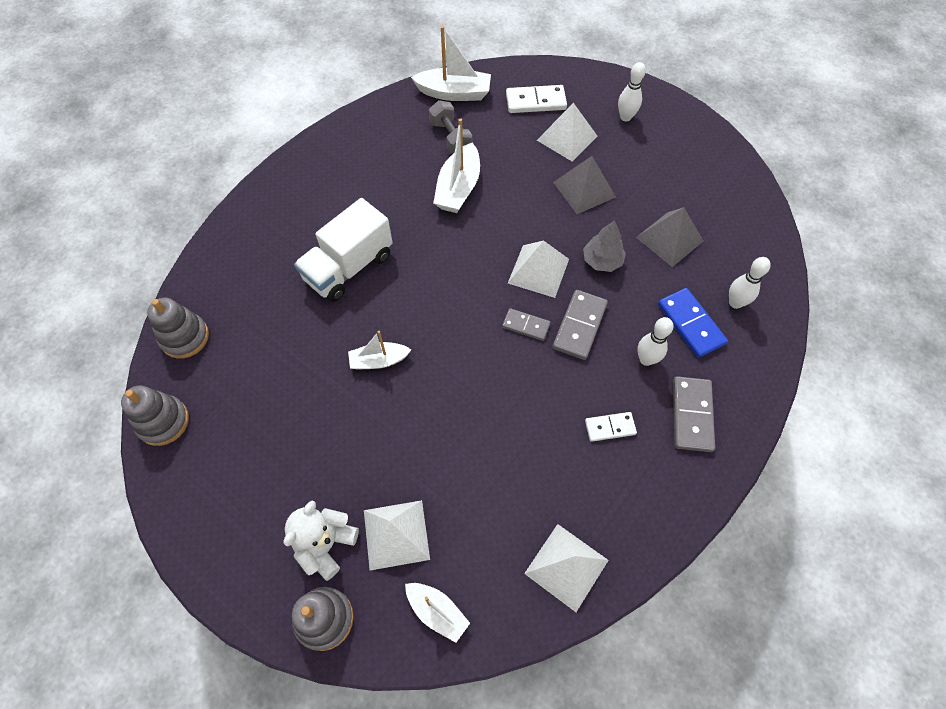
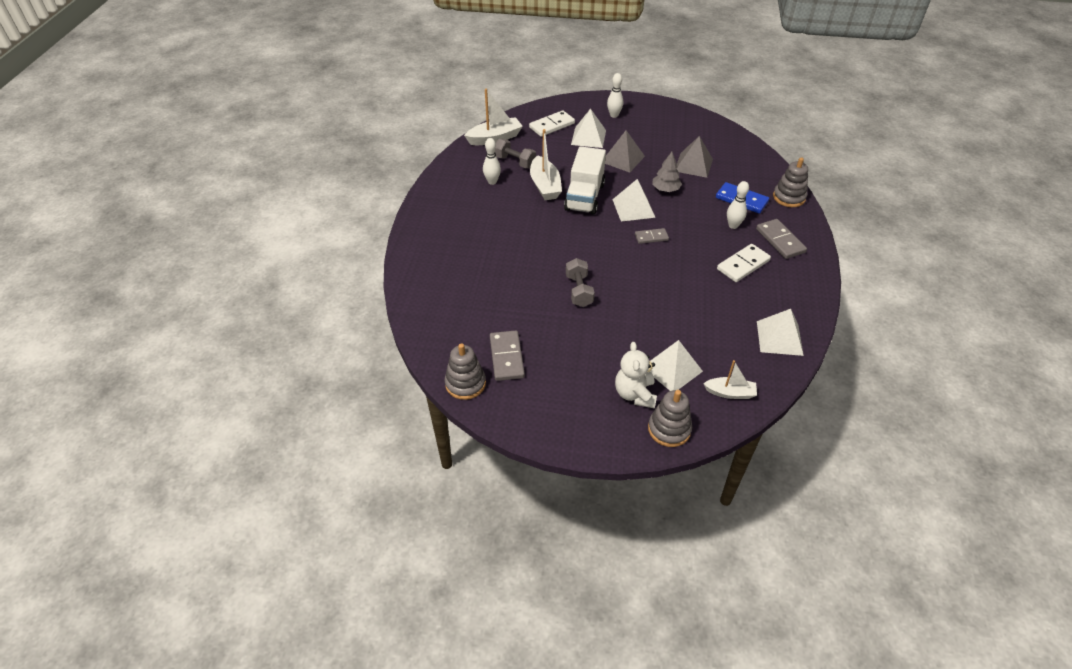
camera: 30 degrees left, 15 degrees down
(185, 337) = (435, 333): grey stacking toy -> grey stacking toy (789, 197)
(349, 267) = (513, 252): white truck -> white truck (584, 197)
(379, 360) = (579, 291): white boat -> grey dumbbell
(579, 326) = (682, 225): grey domino -> grey domino (506, 357)
(610, 427) = (743, 265): white domino -> white domino, size x1.60
(735, 303) = (755, 181): white bowling pin -> white bowling pin (492, 182)

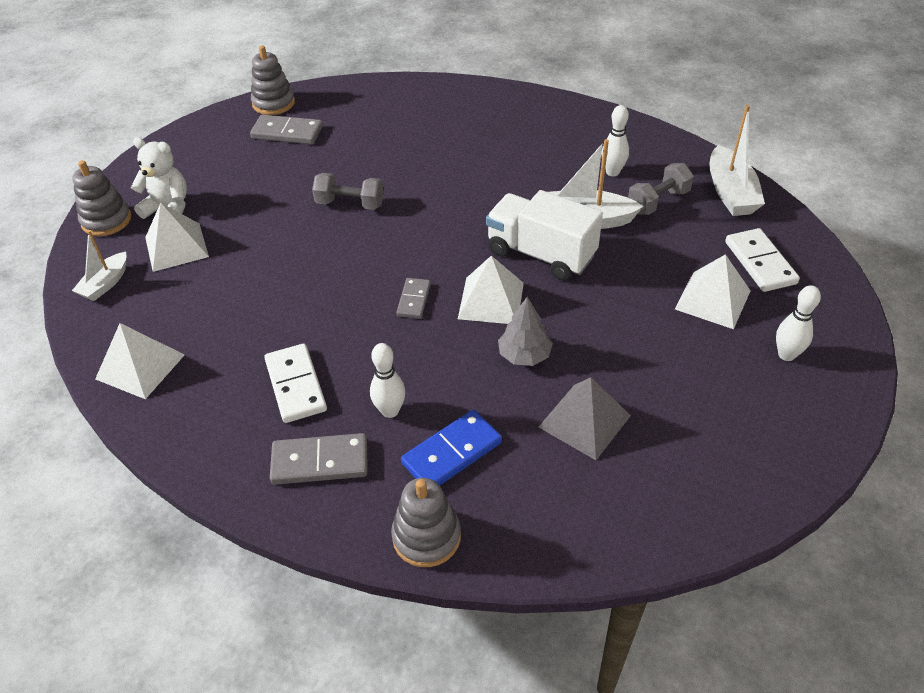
camera: 110 degrees right, 0 degrees up
(623, 159) = (632, 326): grey pyramid -> none

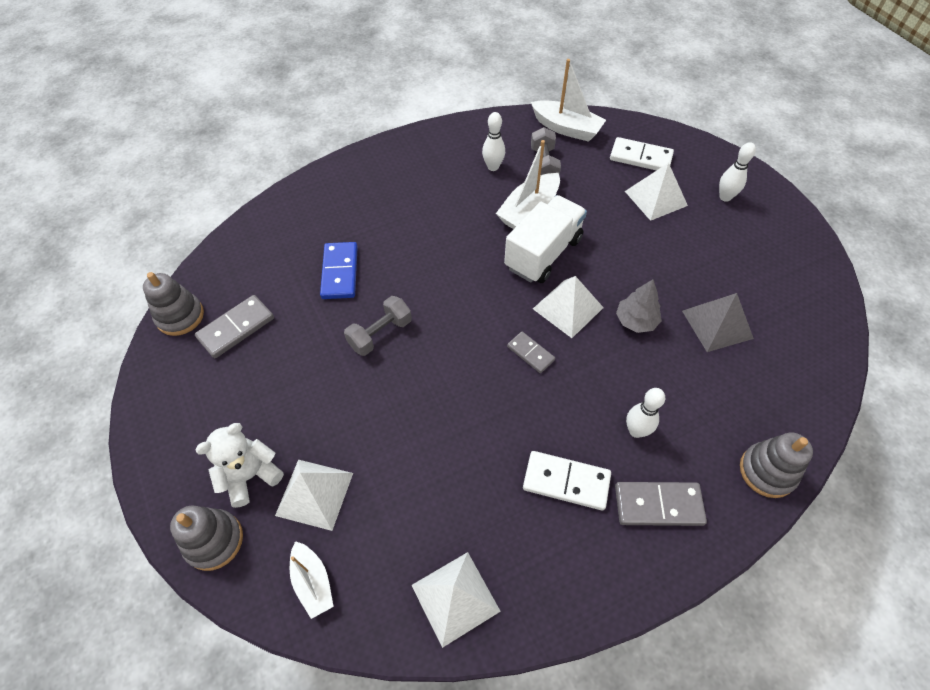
camera: 55 degrees left, 10 degrees up
(320, 461) = (658, 505): grey domino -> grey domino turned 60 degrees clockwise
(452, 453) = (700, 414): blue domino -> blue domino (340, 272)
(541, 254) = (543, 253): white truck -> white truck turned 150 degrees clockwise

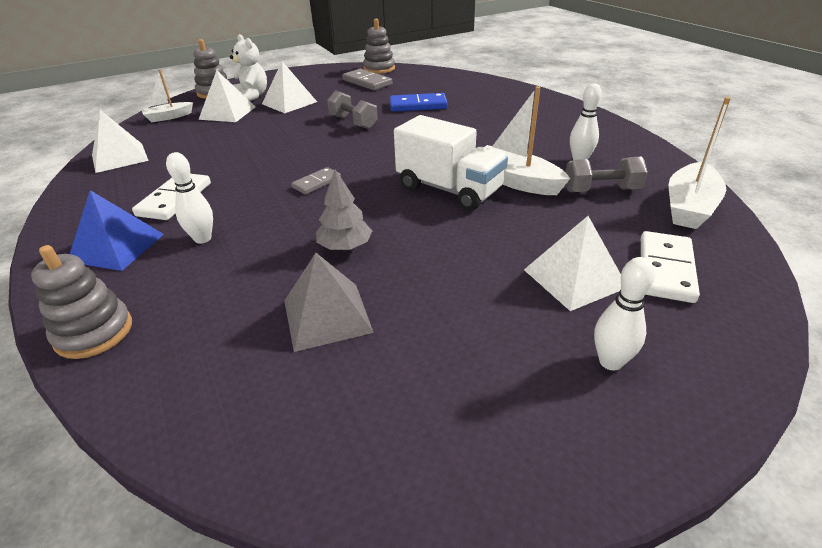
camera: 90 degrees right, 20 degrees down
(568, 308) = (370, 203): white pyramid -> white pyramid (289, 103)
(658, 505) = (117, 247): grey domino -> blue pyramid

